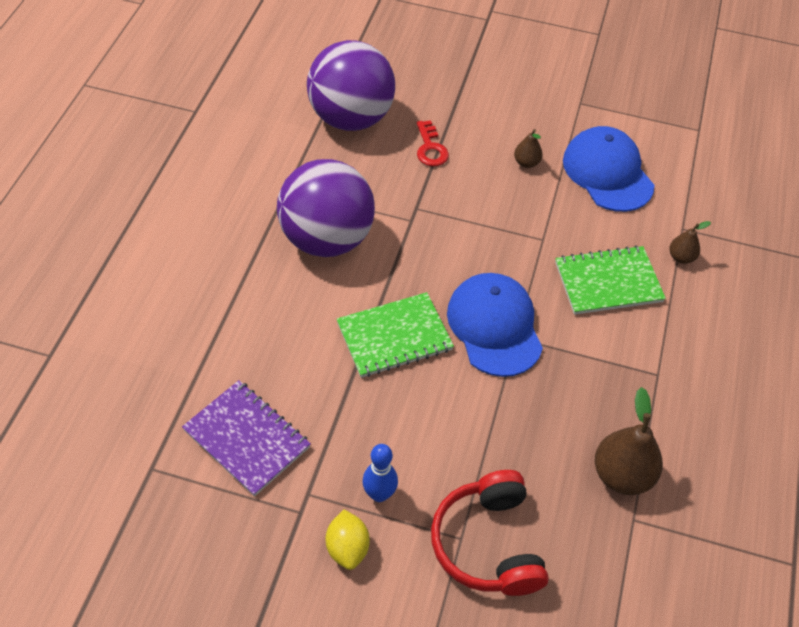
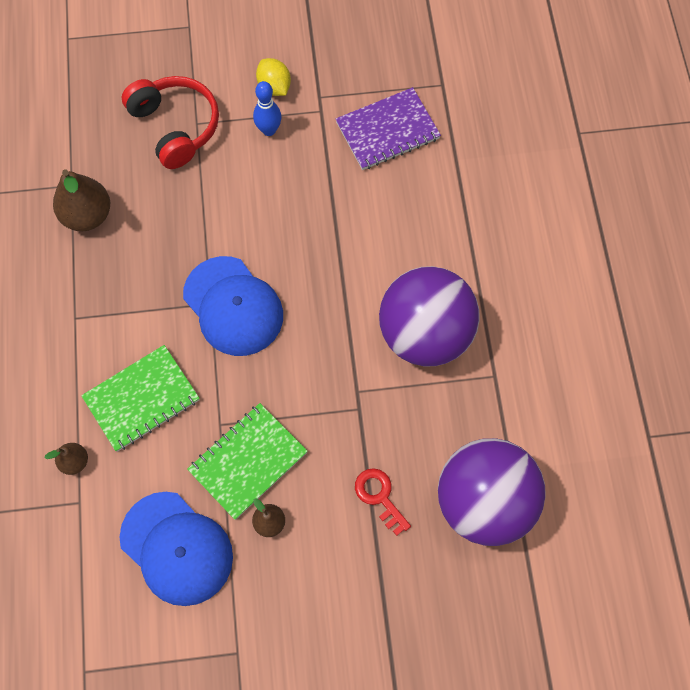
camera: 160 degrees right, 15 degrees up
(247, 439) = (387, 131): purple notebook -> purple notebook turned 45 degrees counterclockwise
(394, 337) = (316, 260): green notebook -> green notebook (248, 461)

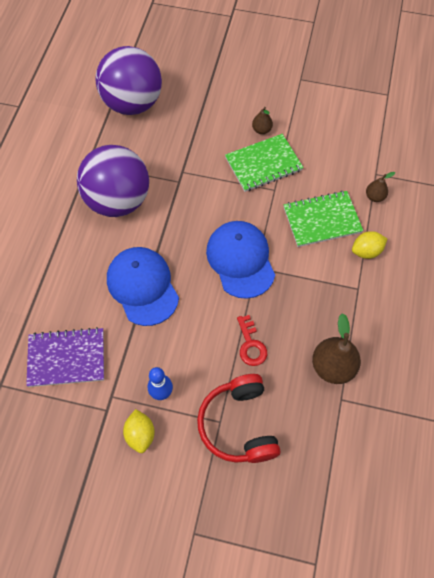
camera: 160 degrees left, 5 degrees down
(72, 372) = (366, 251): none -> yellow lemon
(176, 548) = (321, 133): blue cap -> blue cap (142, 286)
(379, 497) = (191, 123): red key -> red key (251, 344)

